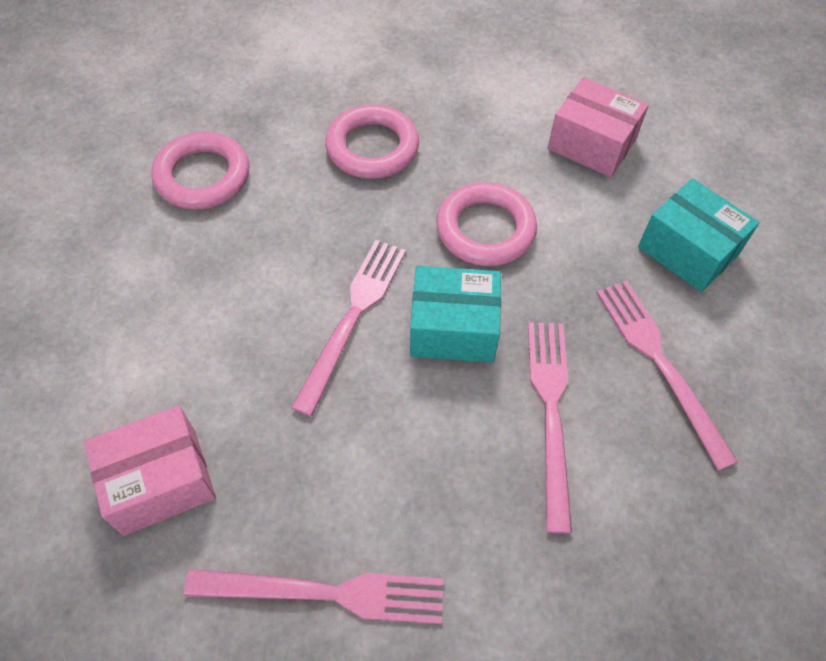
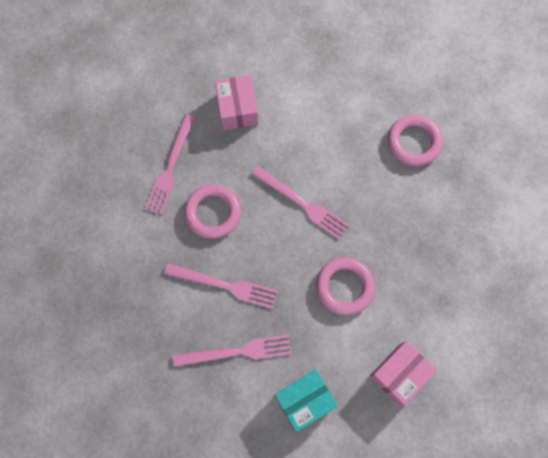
camera: 105 degrees right, 15 degrees up
(372, 147) = (420, 238): pink ring -> pink ring (213, 213)
(453, 328) = (283, 251): turquoise box -> none

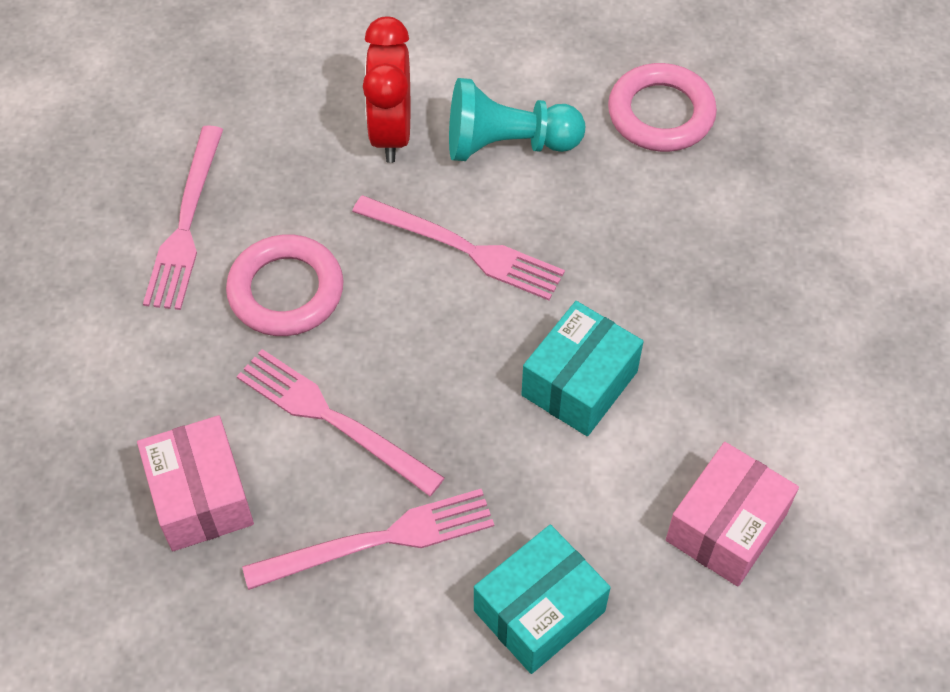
camera: 10 degrees left, 15 degrees down
(225, 285) = (333, 419): pink fork -> pink fork turned 150 degrees counterclockwise
(237, 109) = (305, 106): pink box -> pink box (201, 497)
(277, 131) = (391, 132): none -> red clock
(333, 147) = (507, 144): none -> turquoise pawn
(344, 287) = (579, 383): pink ring -> turquoise box

